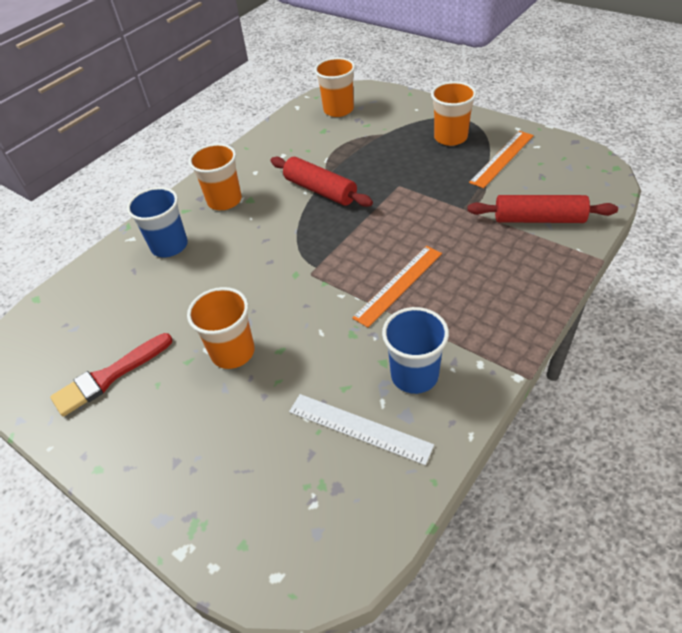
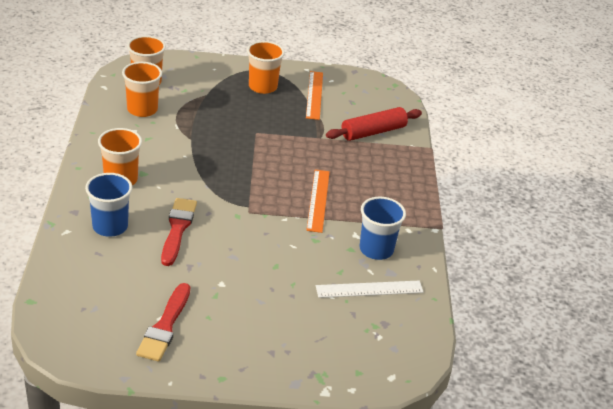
camera: 45 degrees left, 10 degrees down
(224, 269) = (177, 229): none -> red brush
(233, 352) = (243, 278): orange cup -> orange cup (142, 109)
(320, 190) = (196, 151): red rolling pin -> none

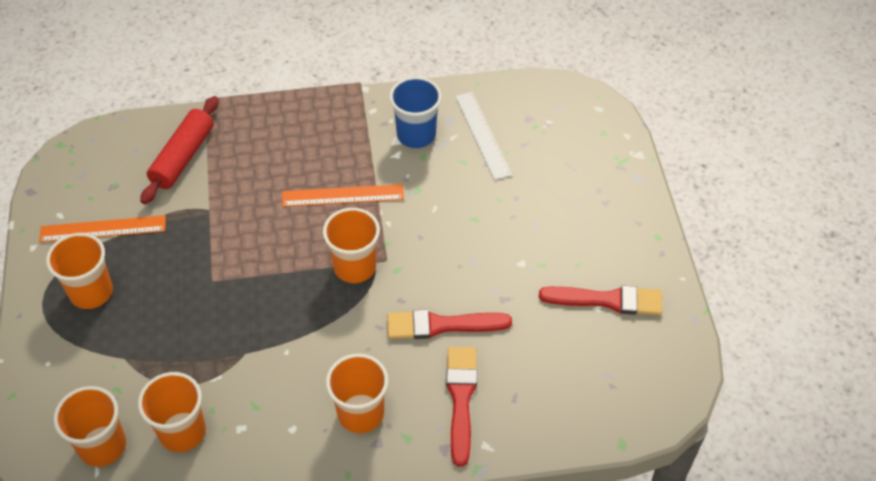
camera: 95 degrees left, 15 degrees up
(110, 226) = (461, 399): blue cup -> red brush
(247, 196) = (355, 267): none -> orange cup
(373, 132) = (183, 157): red rolling pin -> red rolling pin turned 60 degrees clockwise

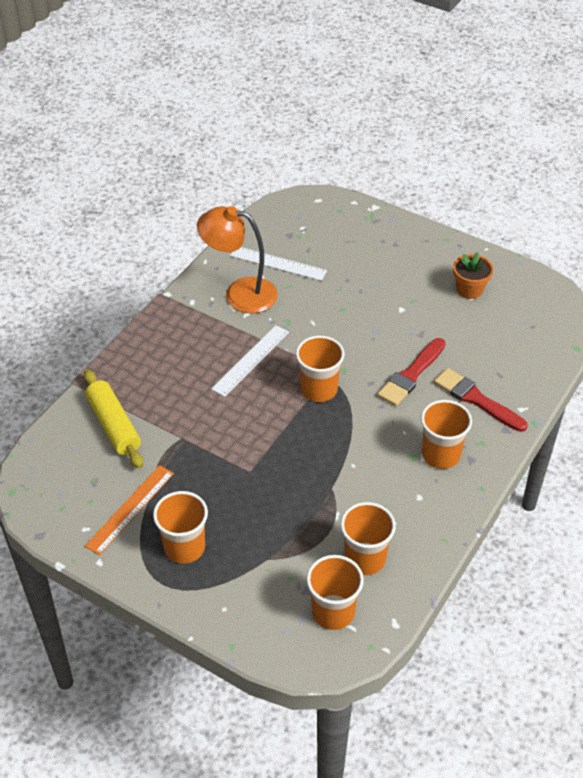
camera: 50 degrees left, 5 degrees down
(183, 157) = (114, 425): red rolling pin -> yellow rolling pin
(343, 195) = (250, 360): orange ruler -> white ruler
(416, 135) = (240, 293): blue cup -> orange lamp
(607, 300) = (469, 289): red brush -> orange flower pot

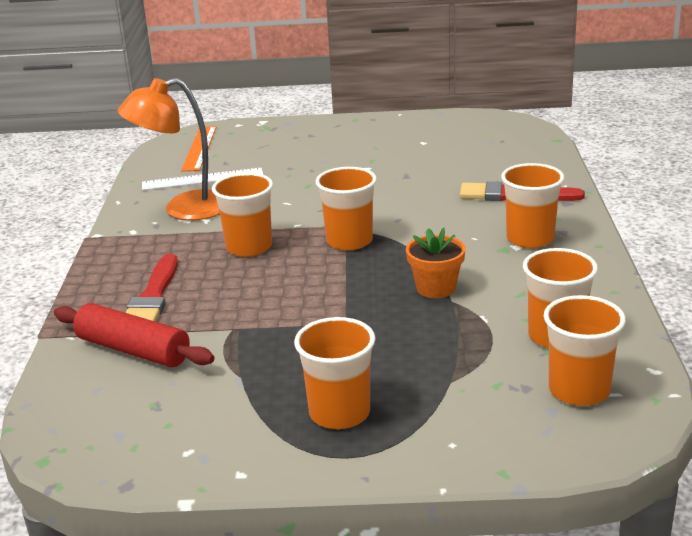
camera: 30 degrees left, 20 degrees down
(114, 425) = (133, 350): yellow rolling pin -> red rolling pin
(130, 509) = (231, 409): orange ruler -> orange ruler (199, 148)
(250, 360) = (249, 247): white ruler -> orange cup
(411, 375) = (431, 201): red brush -> red brush (153, 297)
(469, 289) = (416, 138): orange flower pot -> orange flower pot (436, 288)

